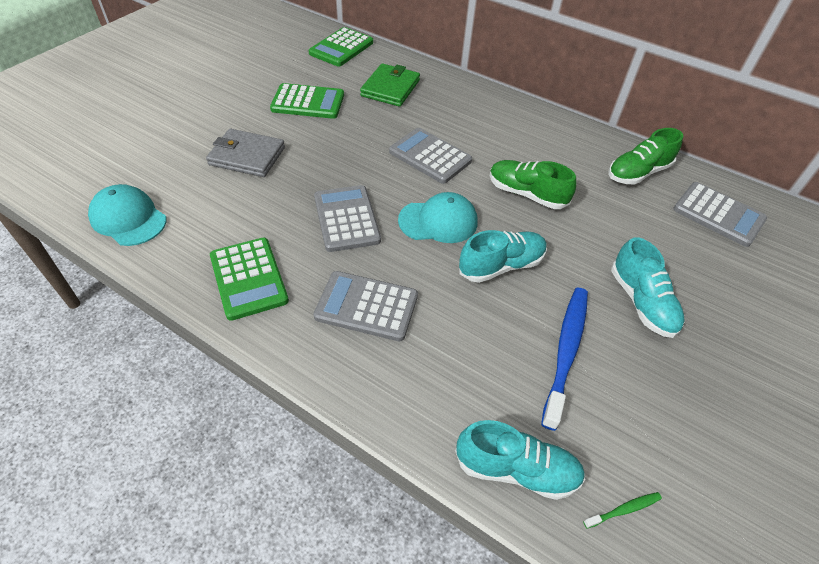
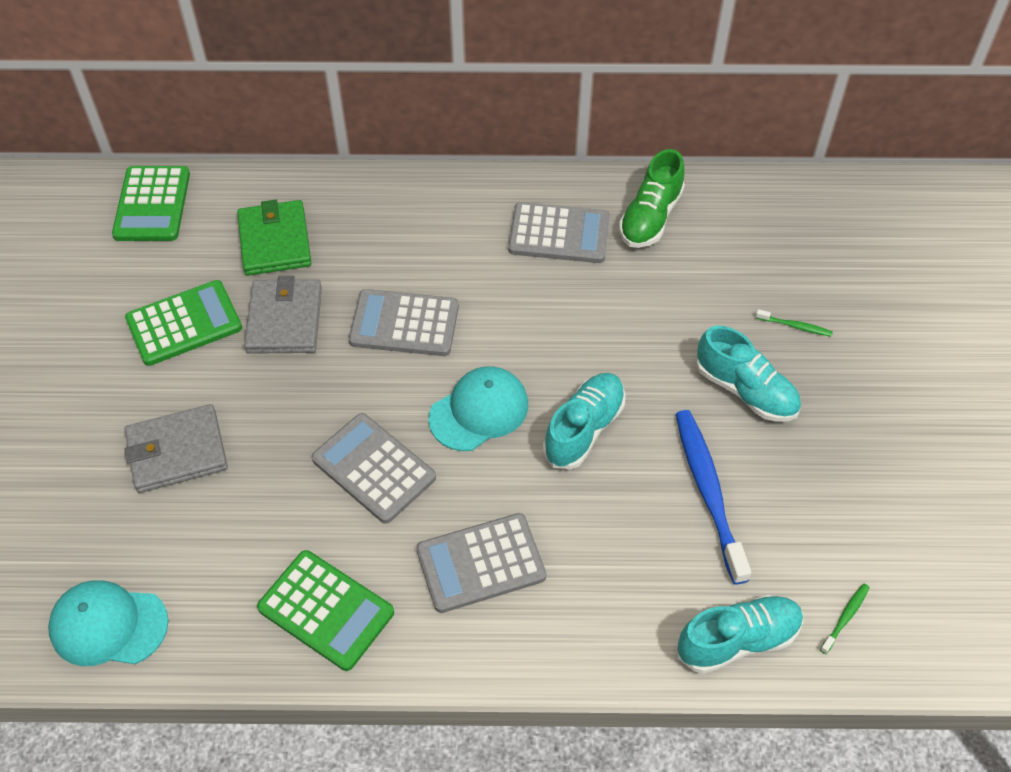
camera: 30 degrees left, 5 degrees up
(363, 124) = (285, 320): none -> grey wallet
(526, 194) = (550, 317): green shoe -> none
(710, 282) = (795, 326): none -> green toothbrush
(718, 215) = (761, 232): grey calculator -> grey calculator (559, 234)

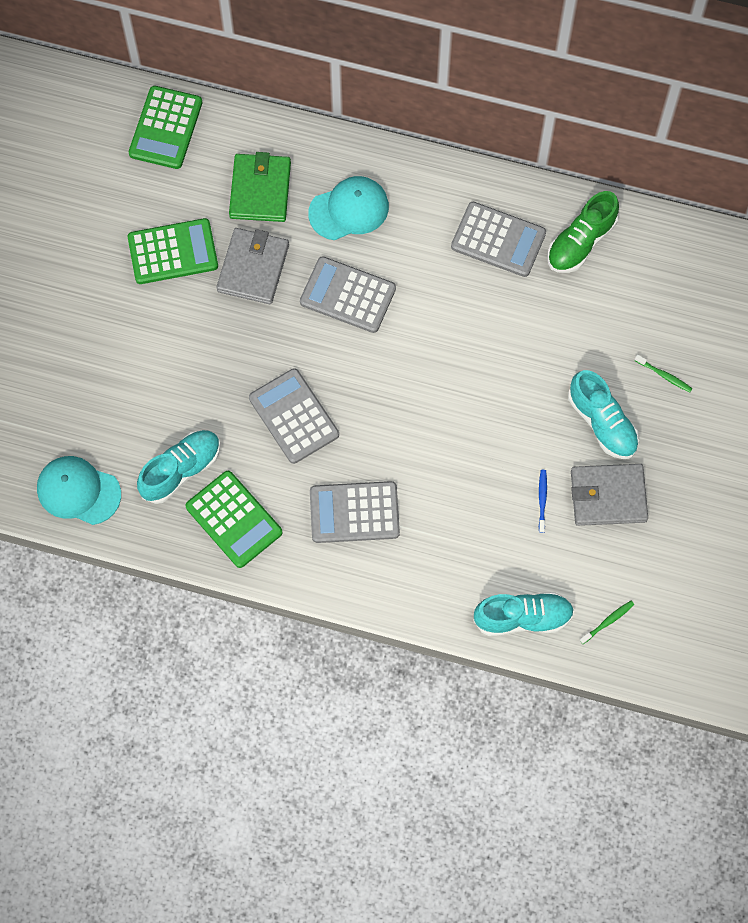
camera: 15 degrees right, 15 degrees up
(177, 451) = (149, 365): grey wallet -> grey wallet (608, 496)
(479, 411) = (386, 388): turquoise cap -> turquoise cap (349, 210)
(584, 429) = (463, 424): turquoise shoe -> turquoise shoe (181, 470)
(708, 492) = (542, 500): blue toothbrush -> blue toothbrush, size x0.43

